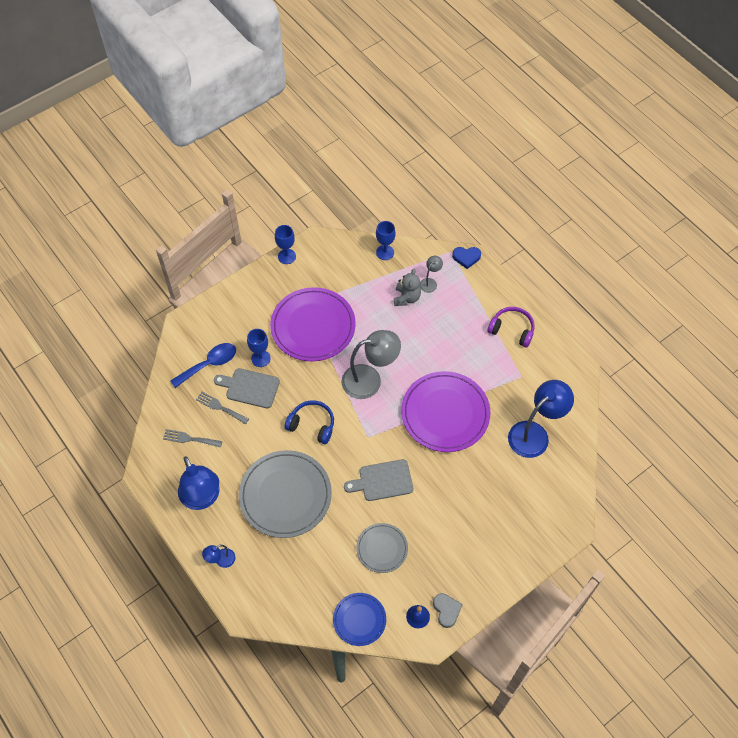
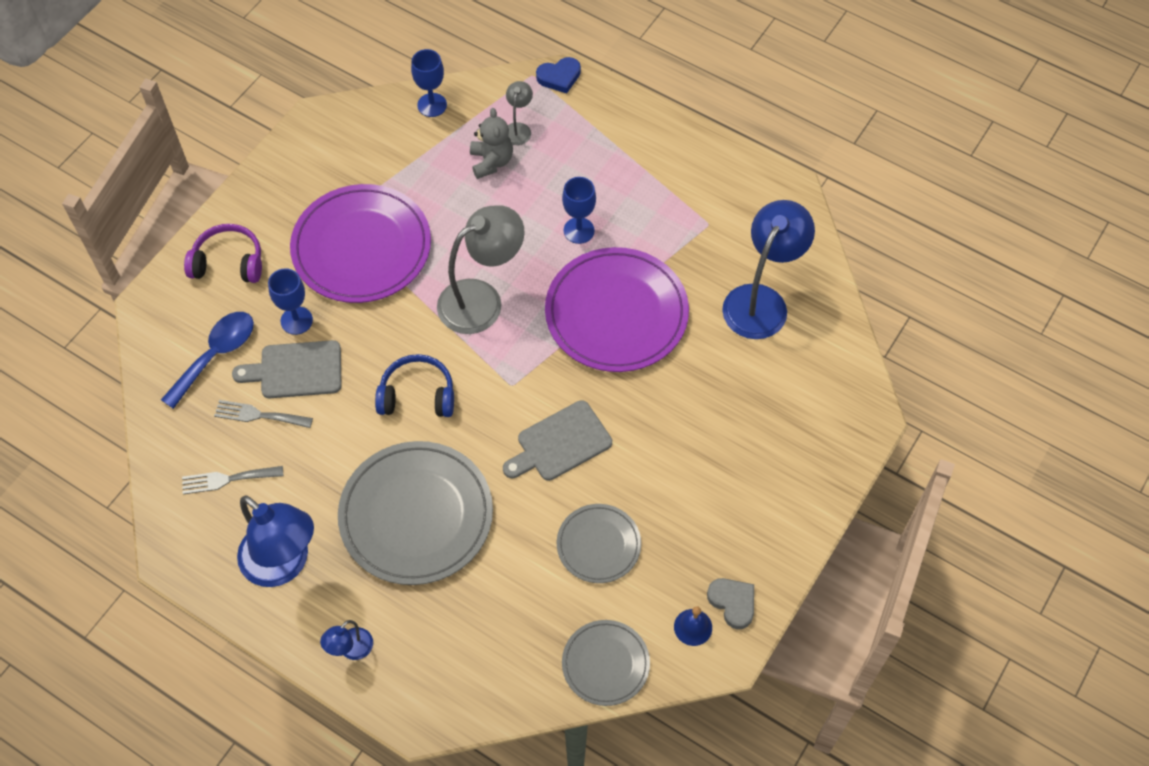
camera: 20 degrees left, 0 degrees up
(287, 256) = (279, 155): blue goblet -> blue goblet (579, 230)
(359, 620) = (605, 664): blue plate -> grey plate
(512, 330) = (668, 161): purple headphones -> purple headphones (228, 262)

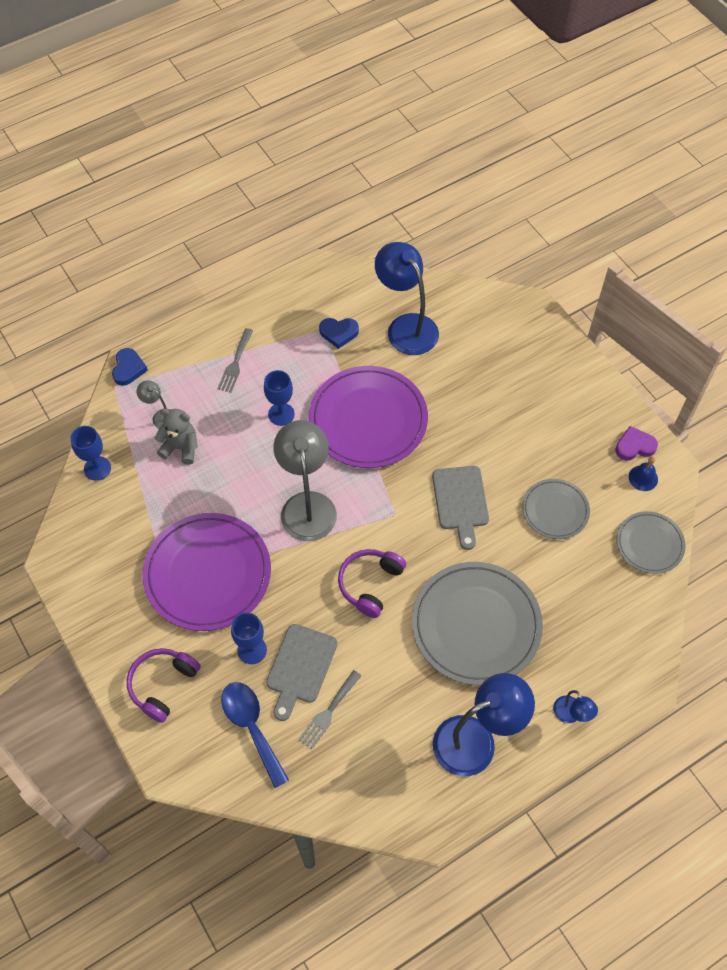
camera: 65 degrees left, 0 degrees up
(227, 479) = (378, 758): grey fork -> grey fork (235, 363)
(417, 395) = (370, 584): blue headphones -> purple headphones
(713, 240) = (339, 333): none -> blue heart
(732, 603) = (634, 446): grey heart -> purple heart

